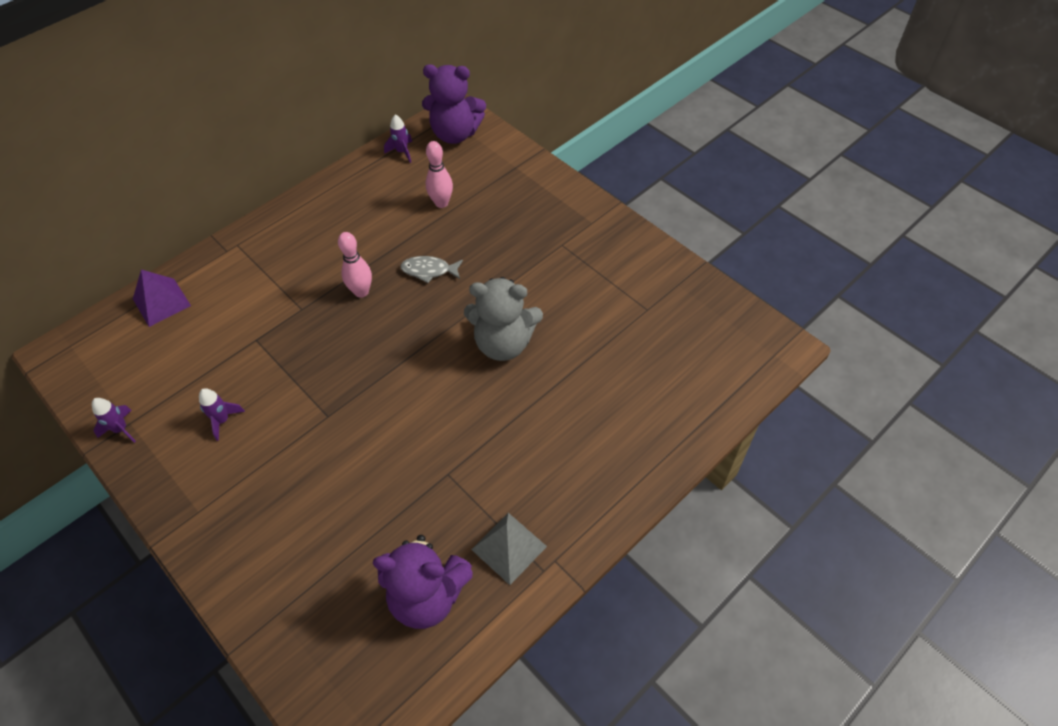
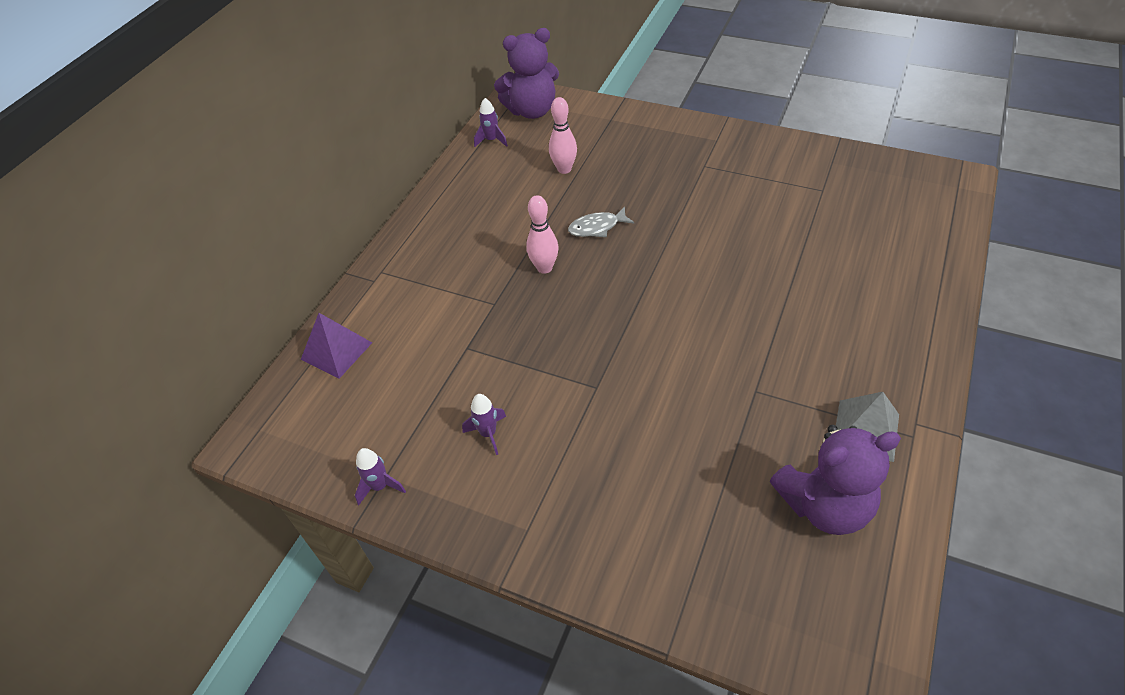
camera: 20 degrees left, 5 degrees down
(503, 343) = (717, 262): grey teddy bear -> none

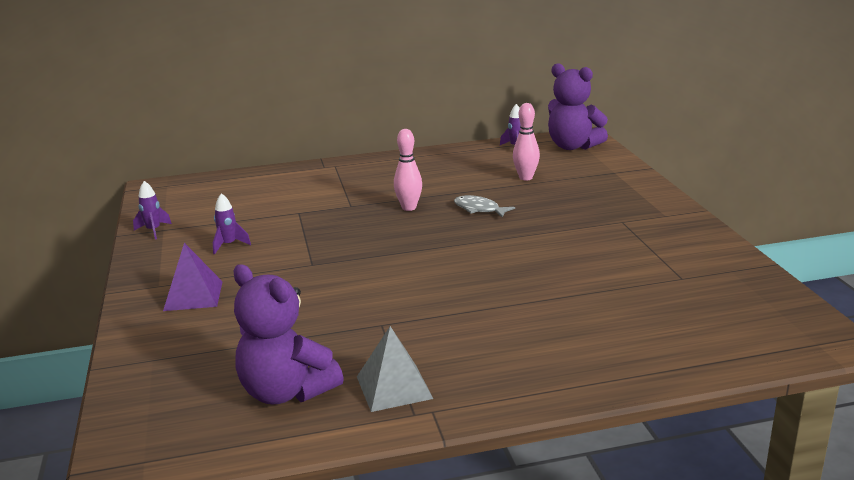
camera: 50 degrees right, 25 degrees down
(336, 351) = (250, 180): purple pyramid -> purple pyramid (193, 295)

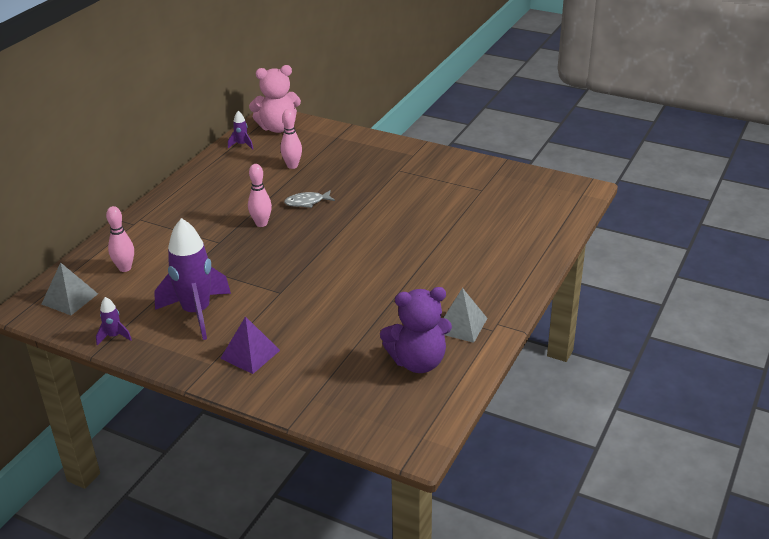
camera: 50 degrees left, 10 degrees up
(186, 193) = (69, 299): none -> grey pyramid
(229, 245) = (197, 313): purple rocket -> purple rocket, size x2.31
(256, 192) = (125, 268): none -> pink bowling pin
(572, 146) = (278, 128): purple teddy bear -> pink teddy bear

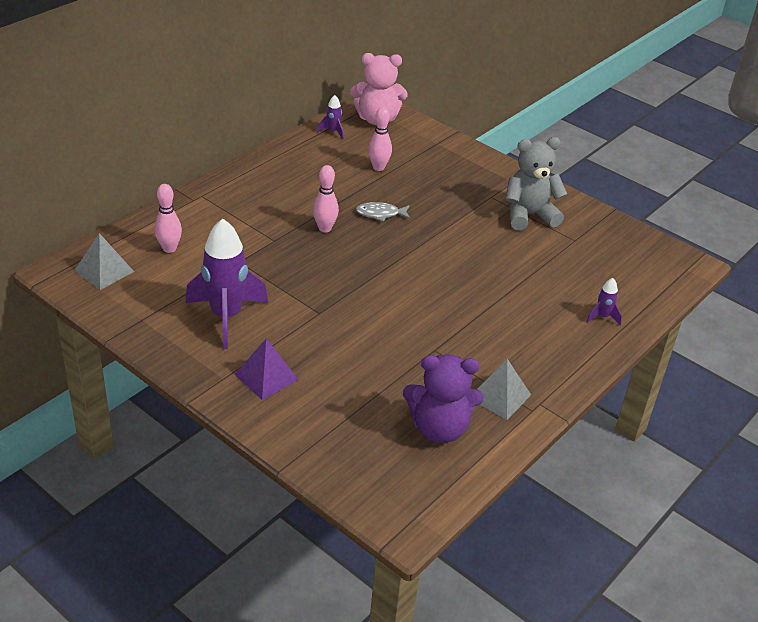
camera: 10 degrees right, 5 degrees up
(114, 336) = (135, 324): purple rocket -> purple rocket (602, 317)
(436, 178) = (529, 215): none -> grey teddy bear

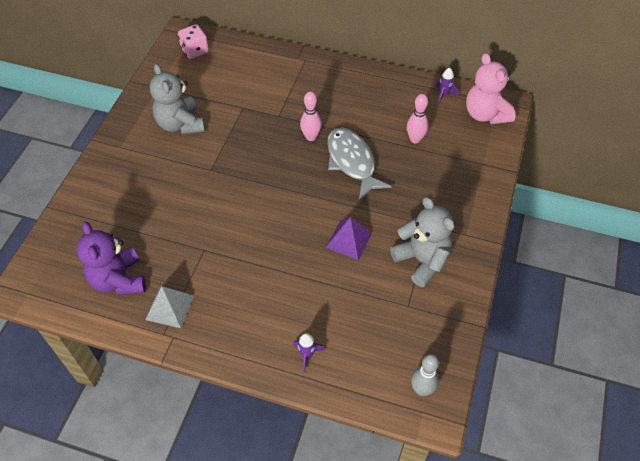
camera: 70 degrees right, 15 degrees up
(104, 271) = (195, 51): grey pyramid -> pink dice
(169, 249) = (235, 69): pink bowling pin -> none
(226, 317) = (180, 124): purple rocket -> grey teddy bear
(266, 377) = (130, 167): purple pyramid -> purple pyramid (349, 240)
(380, 214) = (352, 162): grey fish -> grey fish, size x1.91
(665, 262) = (421, 390): none -> grey bowling pin

